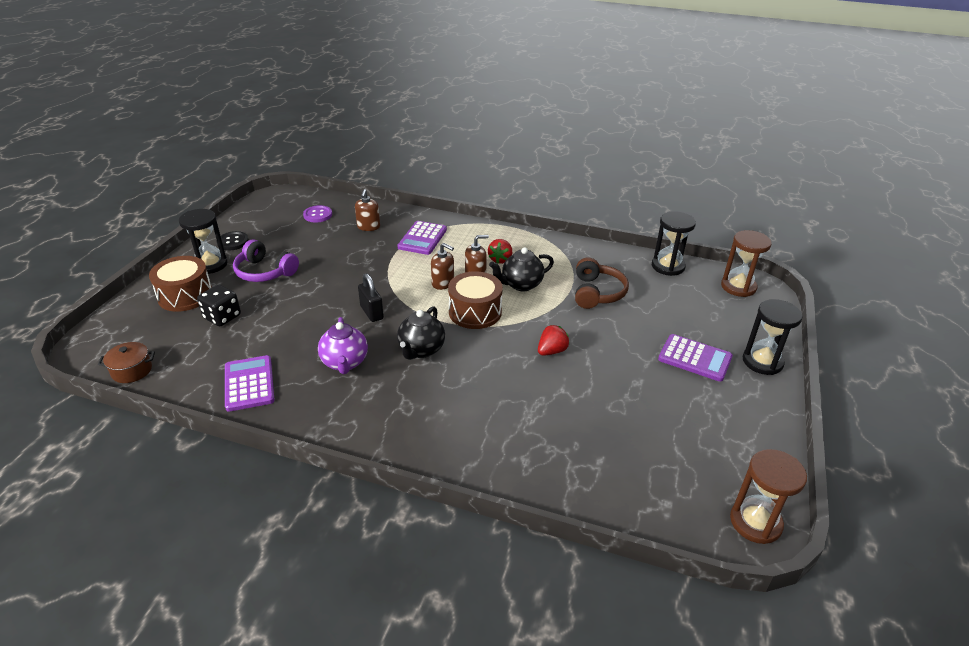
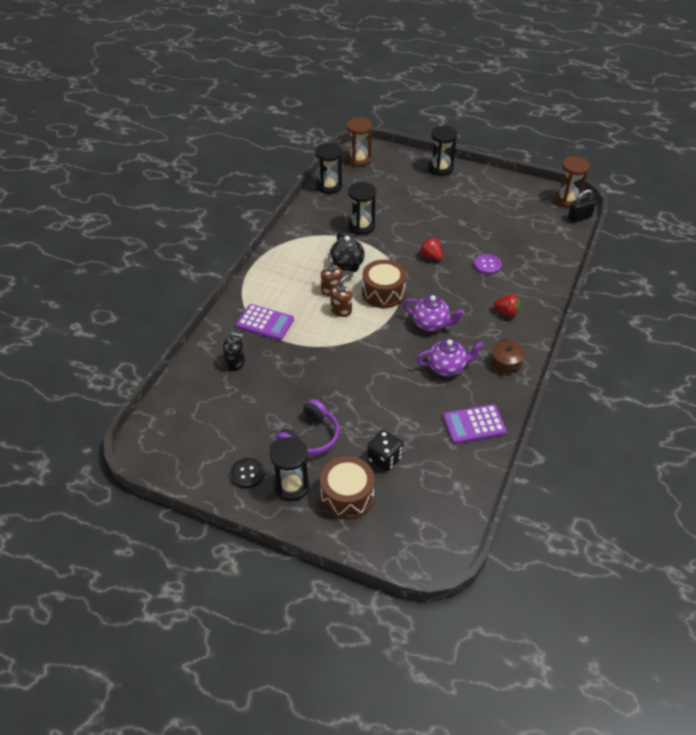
camera: 85 degrees left, 10 degrees up
(132, 371) = (461, 511): brown pot -> brown pot (506, 363)
(318, 215) = (201, 405): purple button -> purple button (487, 265)
(368, 227) = (235, 362): brown soap dispenser -> black soap dispenser
(372, 312) = (381, 354): black padlock -> black padlock (579, 217)
(421, 350) = (431, 324): black teapot -> purple teapot
(500, 259) = (308, 274): red strawberry -> red strawberry (506, 312)
(597, 293) = (361, 226): brown headphones -> black hourglass
(695, 358) = (438, 194): purple calculator -> none

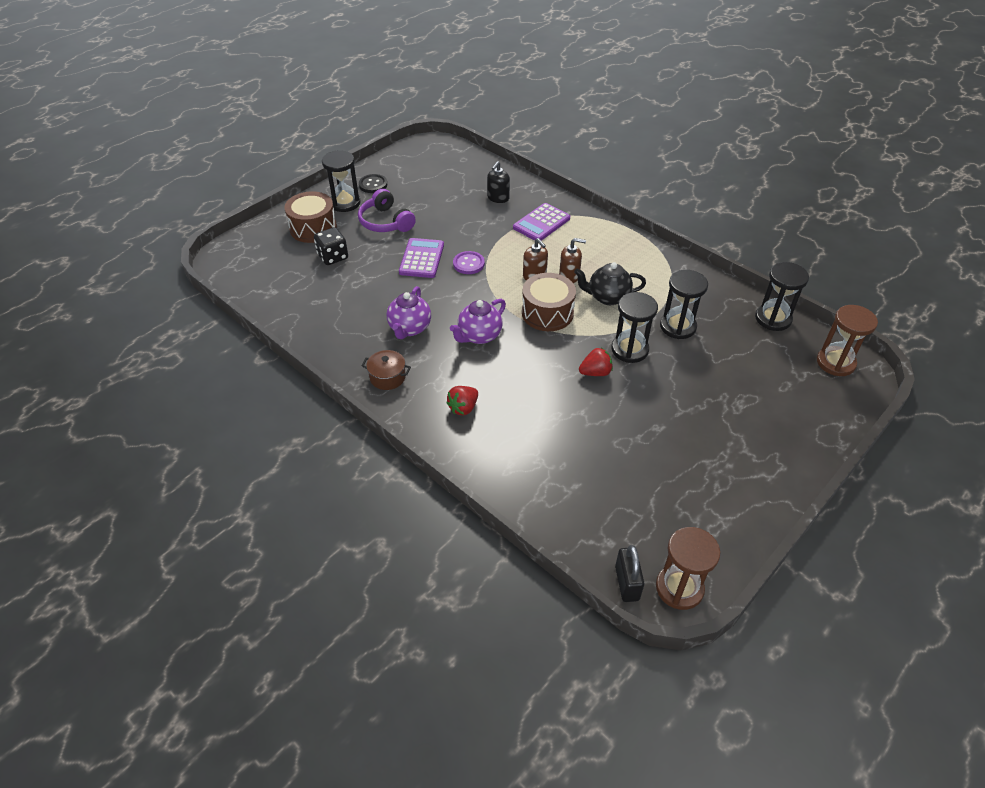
camera: 110 degrees right, 0 degrees up
(440, 168) = (800, 448): black hourglass -> black hourglass (629, 350)
(474, 425) = (327, 324): purple calculator -> purple calculator (421, 259)
(487, 265) = (557, 421): purple button -> purple button (468, 264)

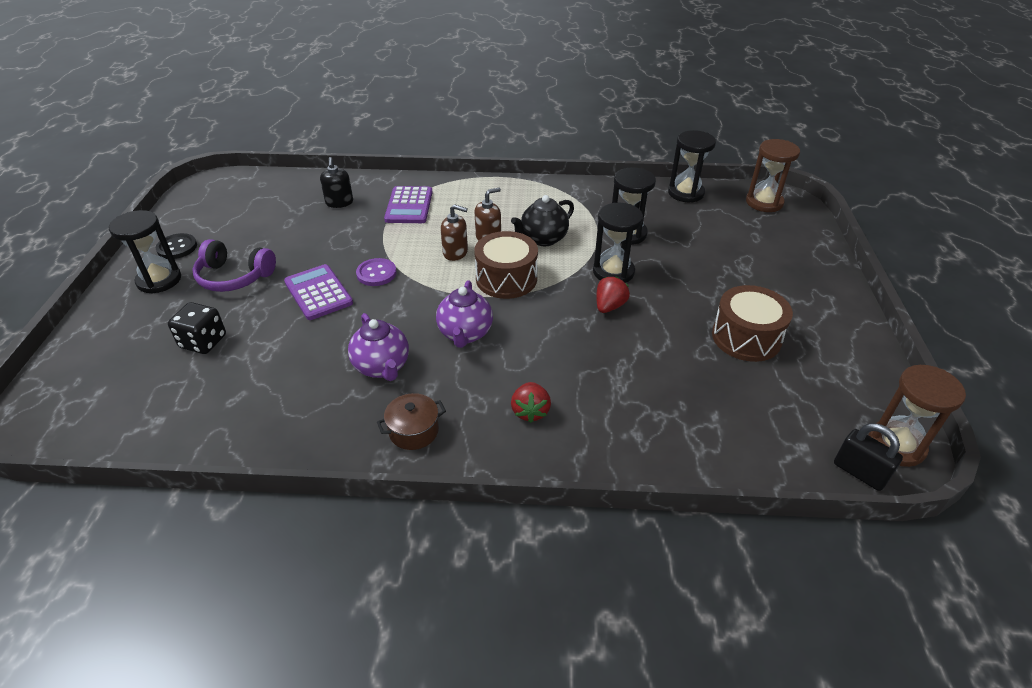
camera: 40 degrees left, 5 degrees down
(313, 228) = (142, 324): brown drum -> brown drum (746, 337)

